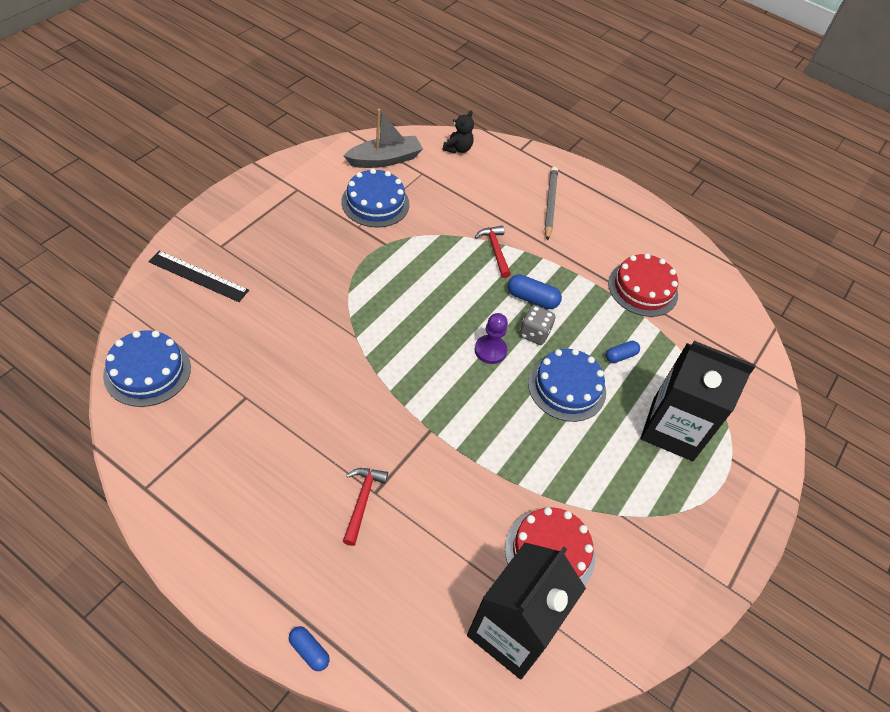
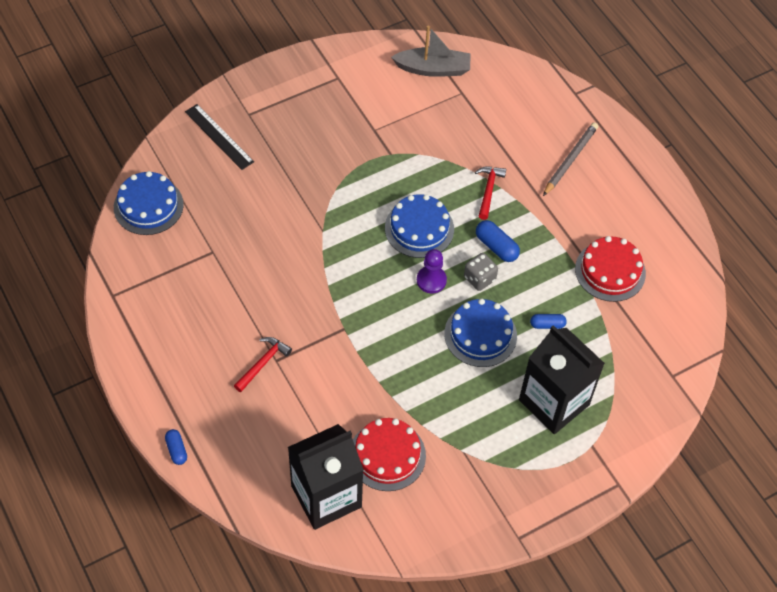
camera: 30 degrees right, 5 degrees up
(375, 203) = (401, 111): blue cake -> blue cake (419, 228)
(458, 149) = (511, 76): black teddy bear -> none

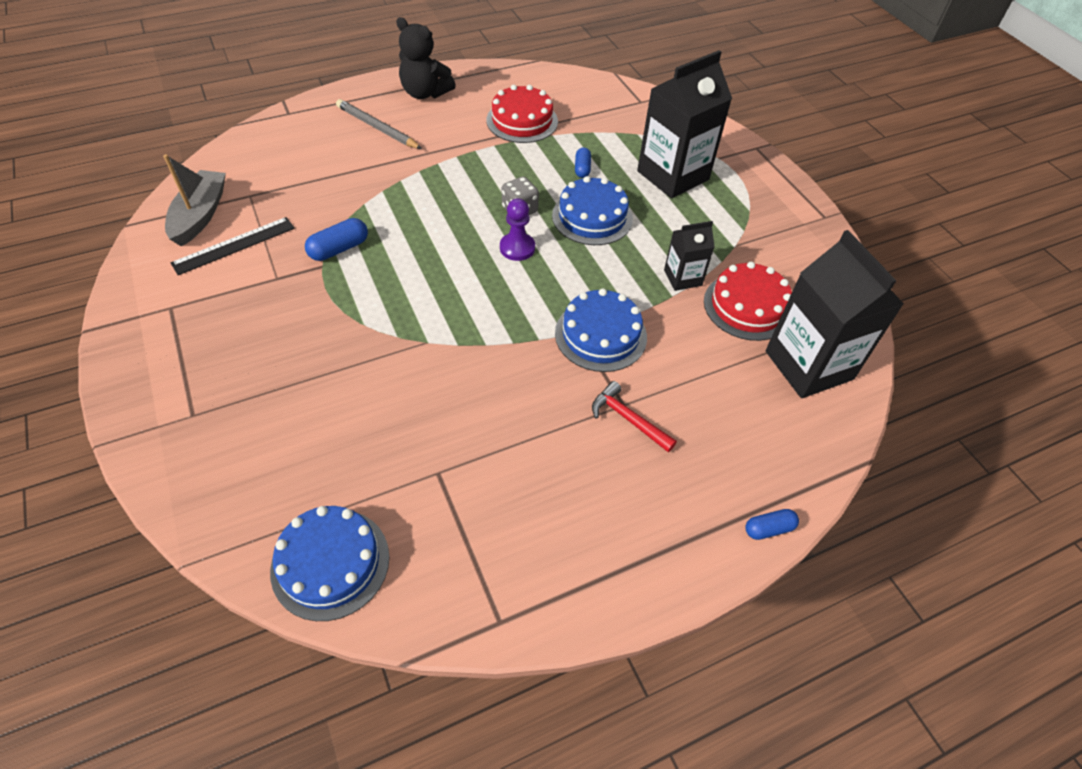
camera: 85 degrees left, 5 degrees down
(219, 136) = (221, 456): black ruler -> black ruler (234, 245)
(414, 405) = (682, 278): none -> black carton
(419, 228) = (442, 251): blue cake -> blue cake (600, 335)
(488, 190) = (401, 190): red hammer -> none
(496, 247) = (479, 193): blue capsule -> blue capsule (339, 249)
(634, 188) = (425, 93): none -> black teddy bear

